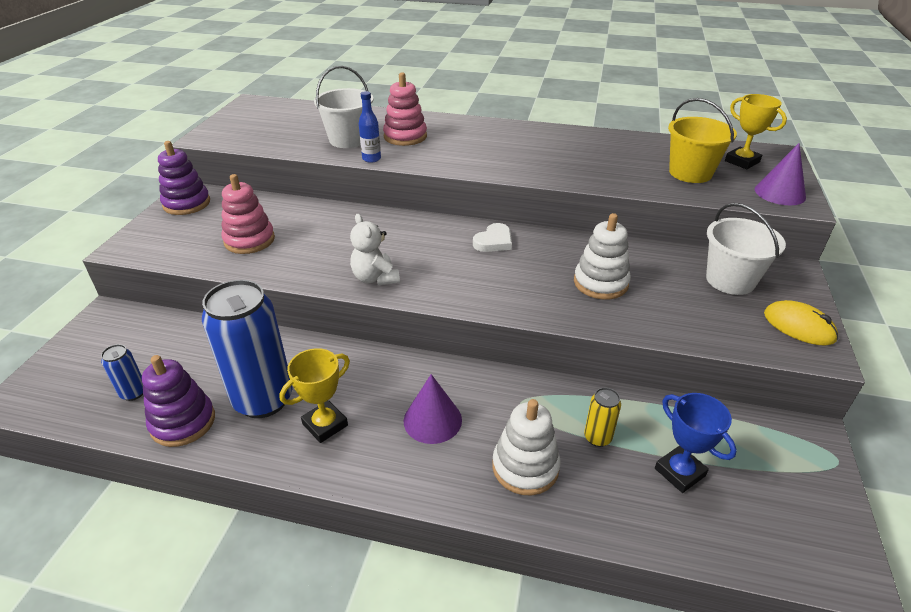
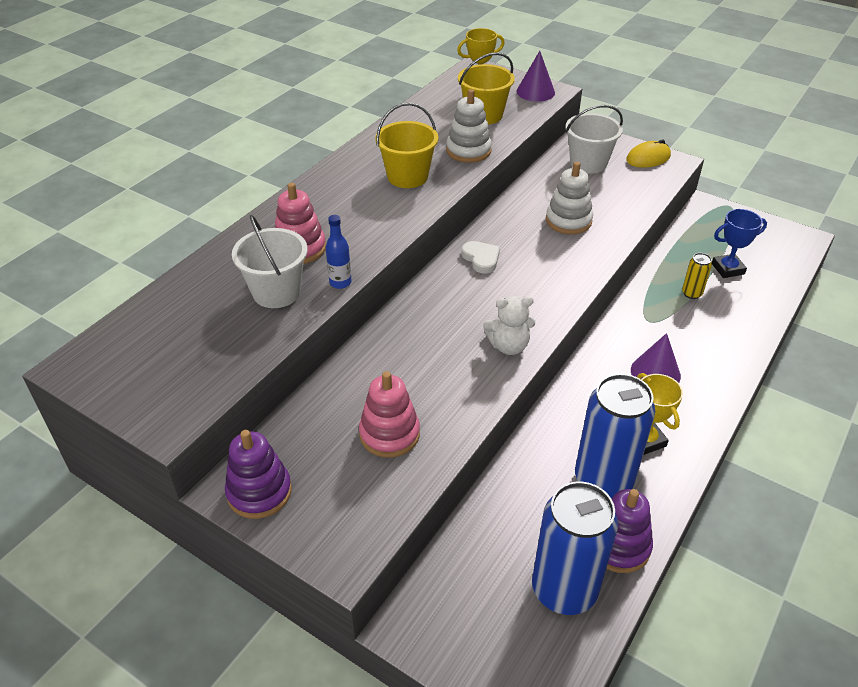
camera: 70 degrees left, 5 degrees up
(133, 393) = (564, 590): blue can -> blue can, size x2.30
(525, 467) = (712, 336): white stacking toy -> white stacking toy (468, 151)
(540, 157) = (407, 176): none -> yellow bucket

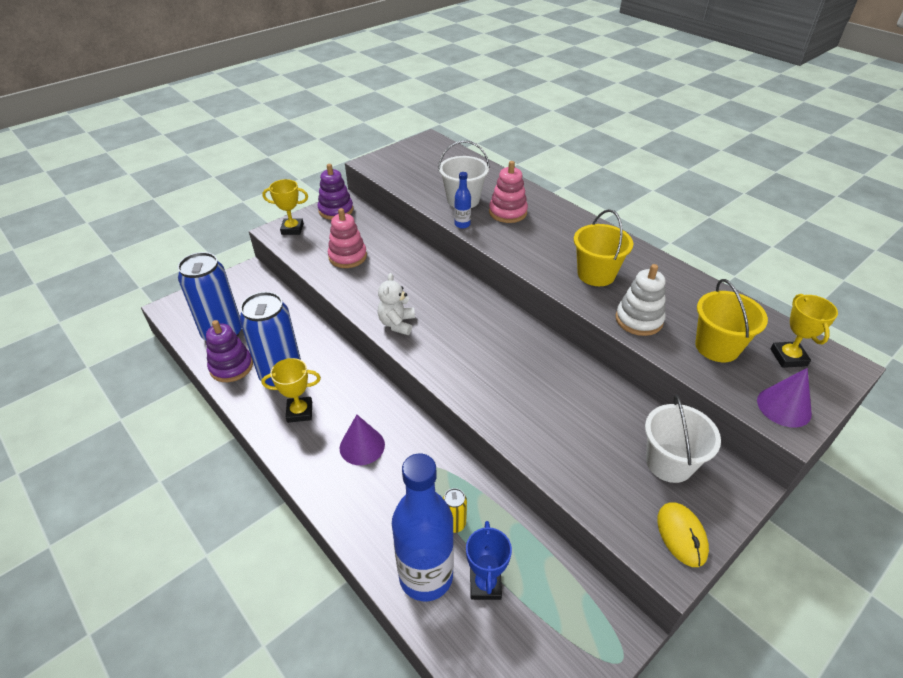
camera: 105 degrees right, 0 degrees up
(332, 537) = (292, 229): none -> yellow trophy
(481, 259) = (508, 332): white heart -> none
(568, 221) = (553, 408): white stacking toy -> none
(746, 300) = (426, 576): none -> blue bottle

